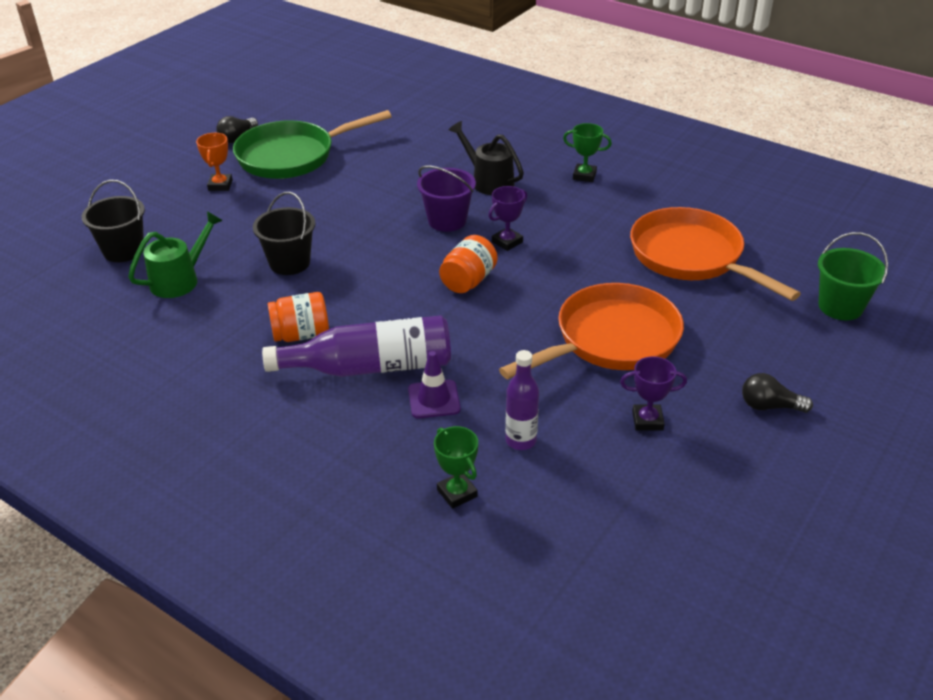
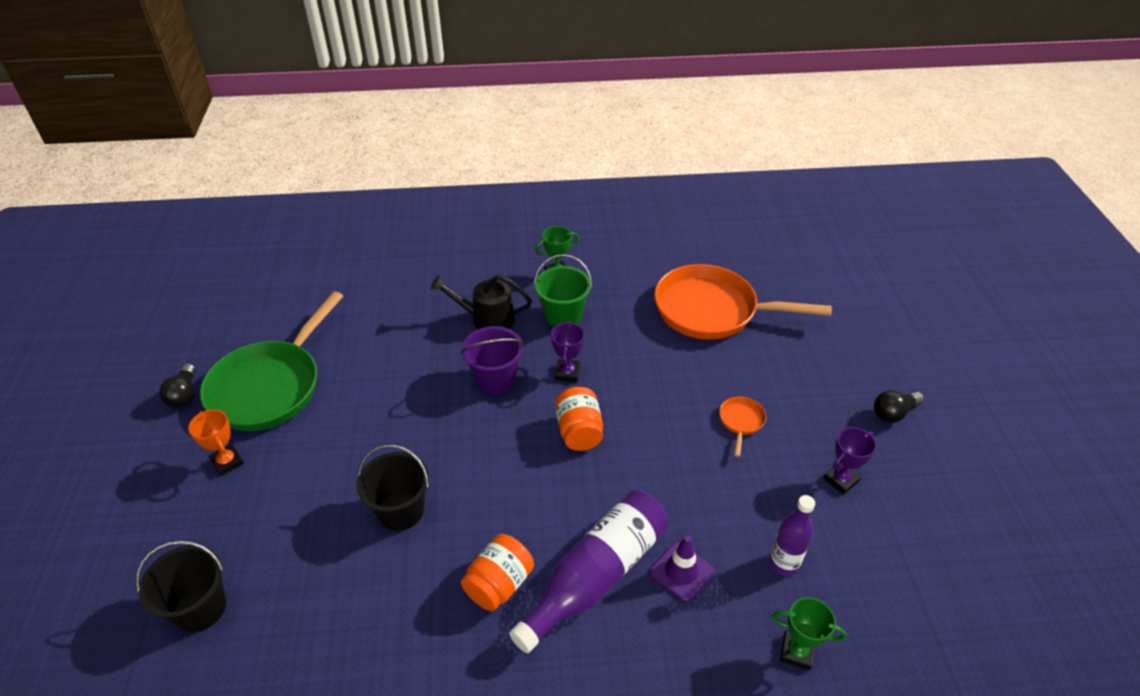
camera: 40 degrees left, 5 degrees up
(180, 279) = (307, 602): green watering can -> none
(611, 340) = (741, 422): orange pan -> orange pan, size x0.40
(840, 307) = (843, 300): green bucket -> green bucket (563, 316)

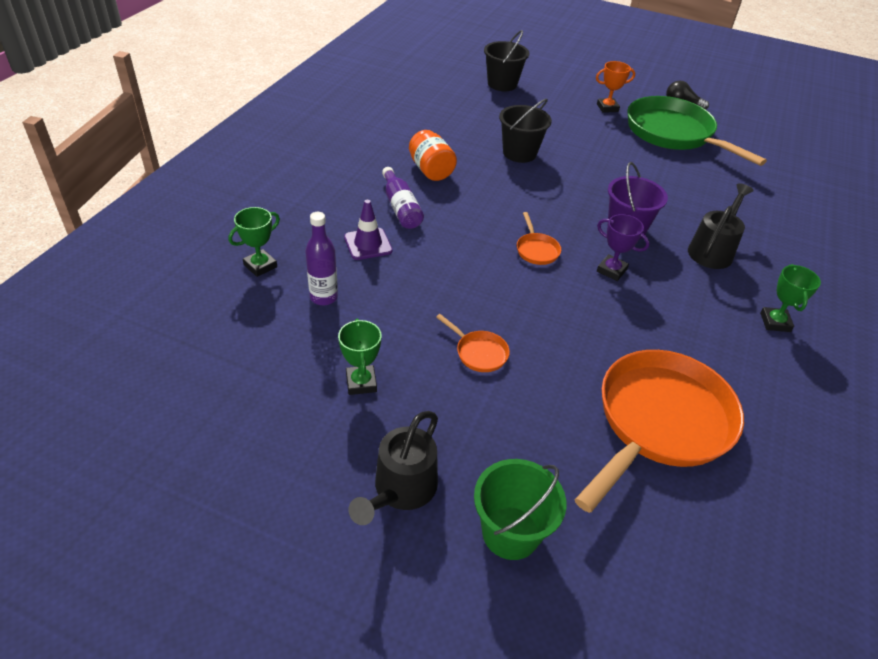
camera: 115 degrees right, 0 degrees up
(563, 316) = (698, 299): green bucket -> green bucket (510, 532)
(579, 431) = (536, 250): orange jar -> orange pan
(596, 576) = (401, 207): purple bottle -> purple bottle, size x0.58
(841, 480) = (361, 383): purple trophy -> green trophy
(893, 413) = (400, 490): black light bulb -> black watering can

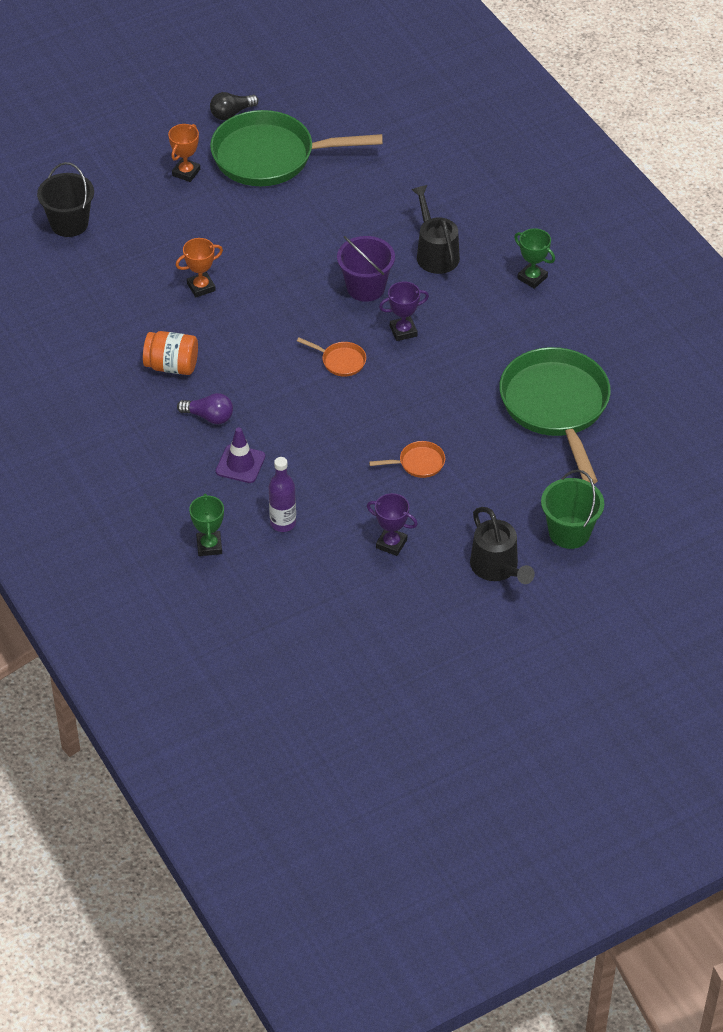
camera: 50 degrees left, 5 degrees up
(361, 383) = (391, 544): green trophy -> purple trophy
(401, 207) = (209, 416): purple bottle -> purple light bulb
(519, 153) = (201, 287): black bucket -> orange trophy
(659, 422) = (556, 407): orange pan -> green pan

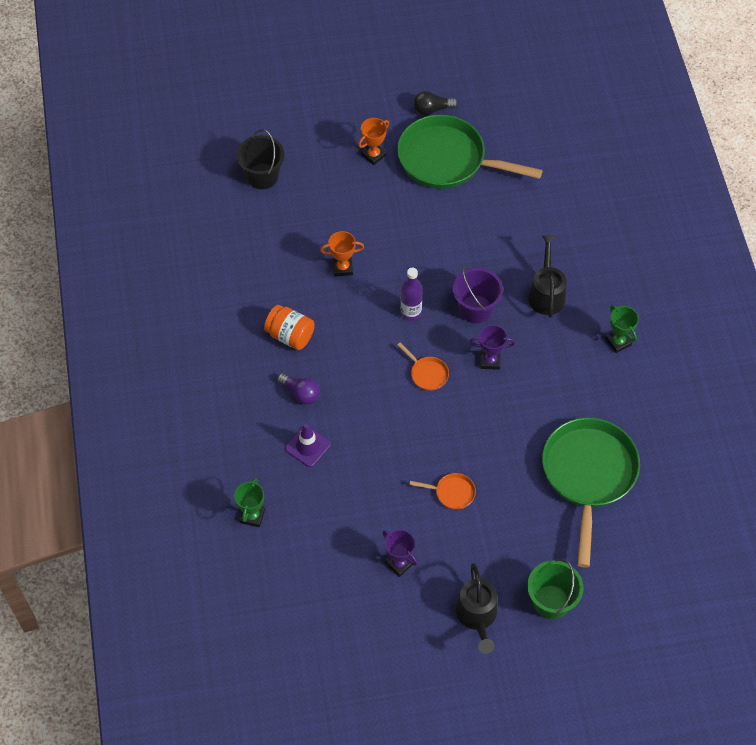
camera: 20 degrees right, 10 degrees up
(283, 523) = (319, 514): purple bottle -> purple bottle (411, 313)

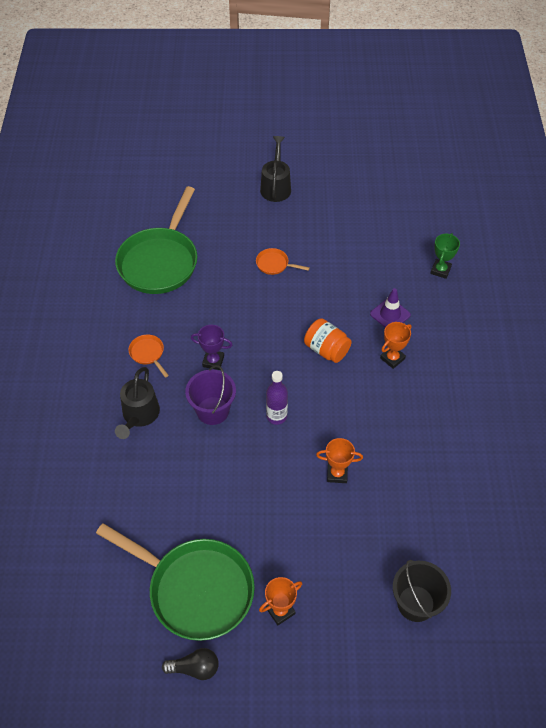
camera: 170 degrees left, 5 degrees down
(290, 335) = (398, 412): orange jar -> orange jar (326, 350)
(300, 393) = (392, 358): purple light bulb -> orange trophy
(399, 563) = (327, 224): purple trophy -> none
(427, 374) = (273, 358): orange pan -> orange pan (148, 354)
(551, 602) = (219, 188): green bucket -> none
(618, 342) = (90, 360): green trophy -> none

